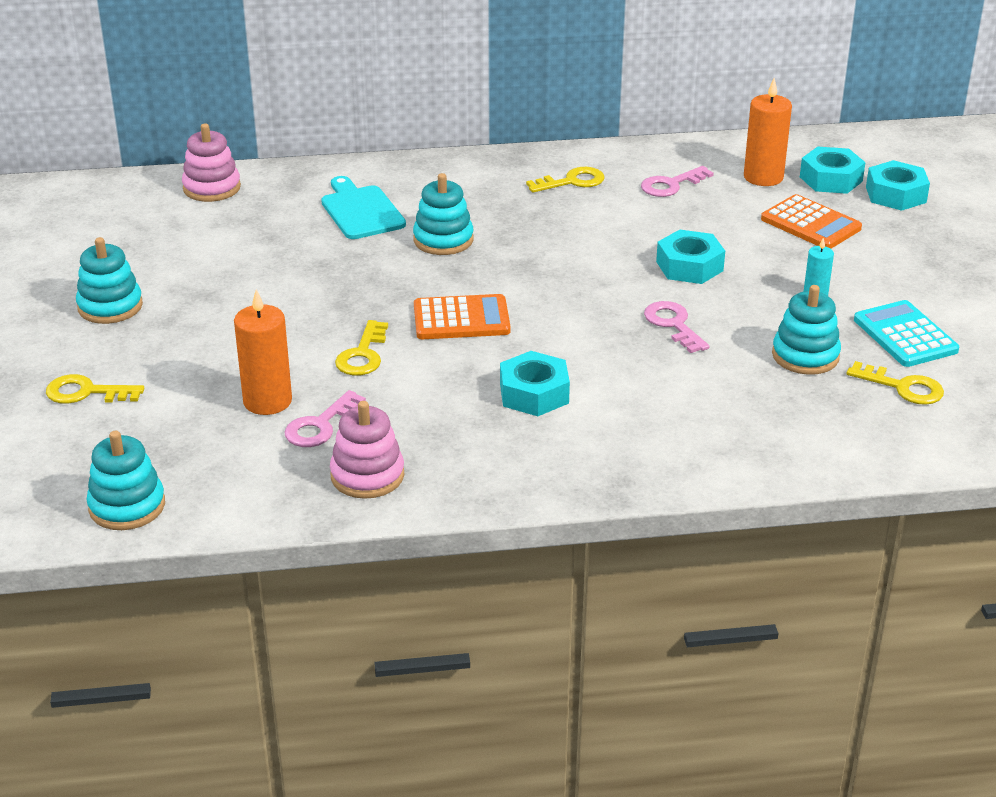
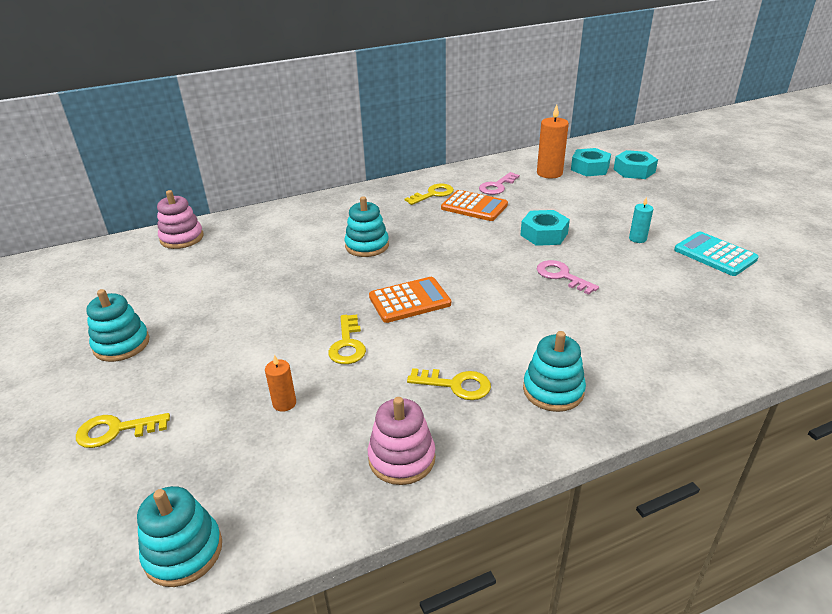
camera: 15 degrees left, 0 degrees up
(267, 401) = (284, 403): orange candle -> orange candle, size x0.55
(320, 426) = (339, 417): pink key -> none
(361, 211) = (299, 236): turquoise cutting board -> none
(534, 393) = (497, 350): turquoise nut -> none
(805, 356) = (665, 281): turquoise stacking toy -> turquoise stacking toy (553, 390)
(810, 224) = (599, 195): orange calculator -> orange calculator (474, 206)
(903, 387) = (746, 291): yellow key -> yellow key (456, 385)

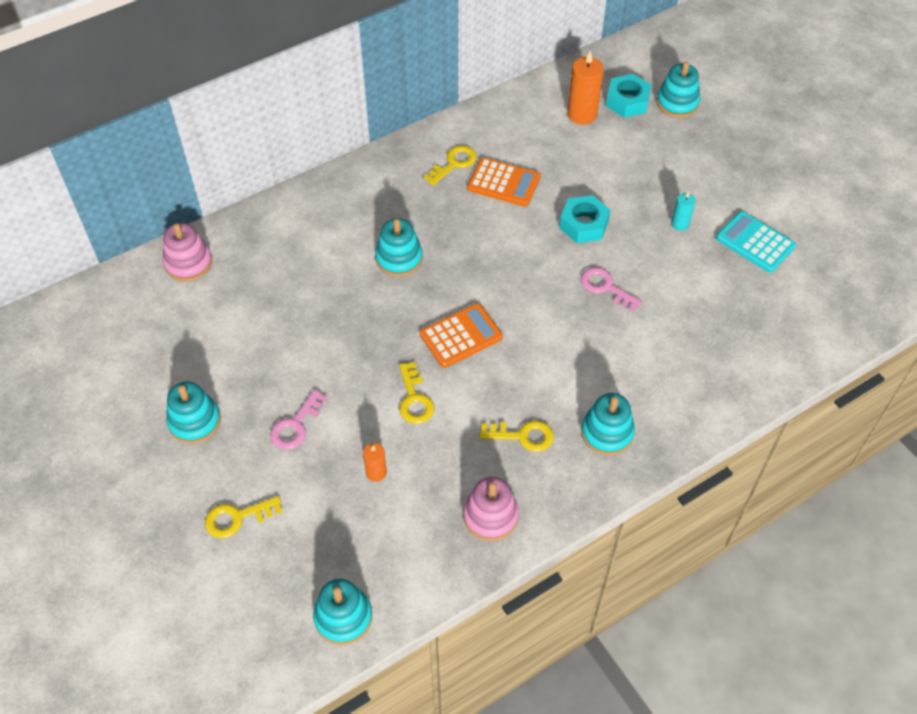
camera: 10 degrees left, 20 degrees up
(497, 186) = (524, 144): pink key -> pink key (296, 425)
(634, 171) = (677, 103): turquoise nut -> turquoise stacking toy

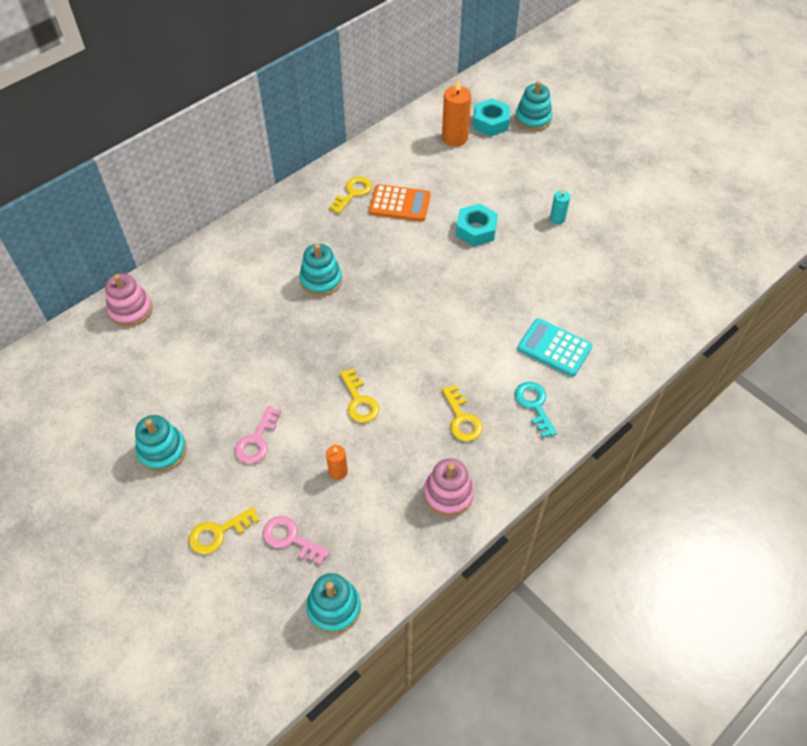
camera: 10 degrees left, 0 degrees up
(461, 336) = (389, 340): orange calculator -> none
(523, 436) = (462, 419): yellow key -> yellow key turned 75 degrees clockwise
(605, 287) = (506, 280): pink key -> pink key (290, 538)
(607, 433) = (534, 405): turquoise stacking toy -> turquoise key
(755, 242) = (623, 226): turquoise calculator -> turquoise calculator (554, 348)

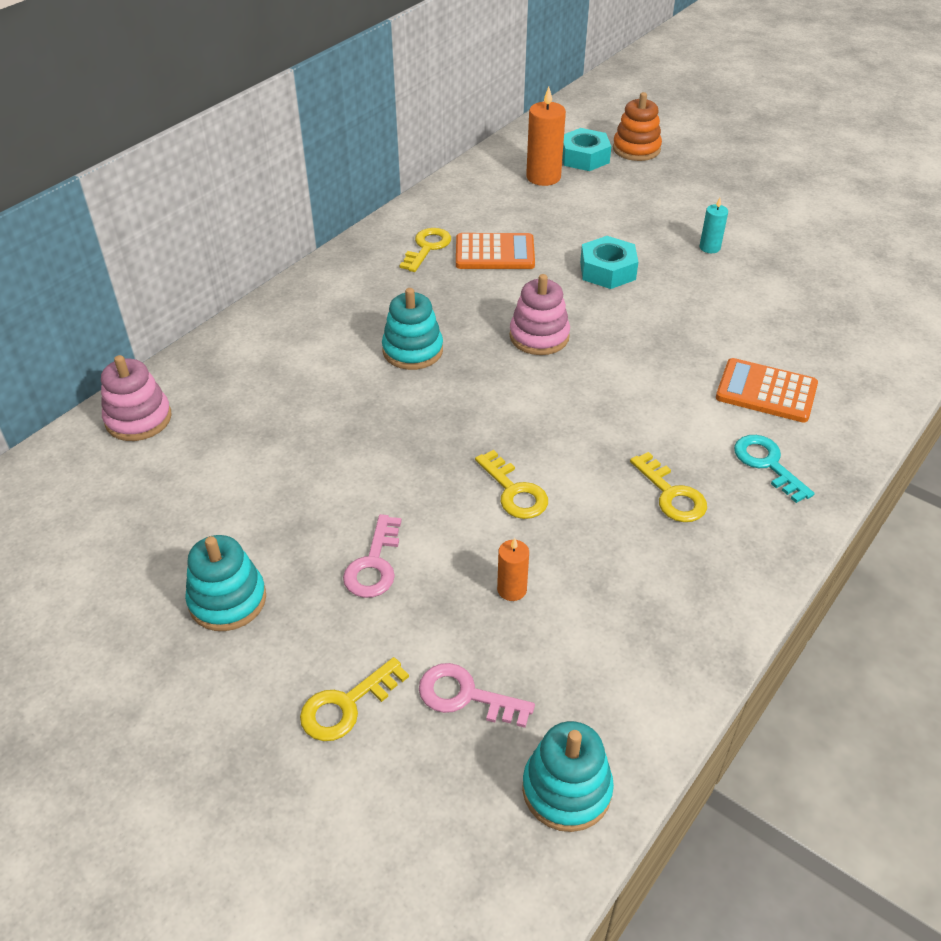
camera: 10 degrees left, 10 degrees down
(448, 494) = (688, 596): pink stacking toy -> pink stacking toy (539, 336)
(533, 119) = (636, 149): turquoise stacking toy -> orange stacking toy
(554, 348) = (766, 391): turquoise calculator -> orange calculator

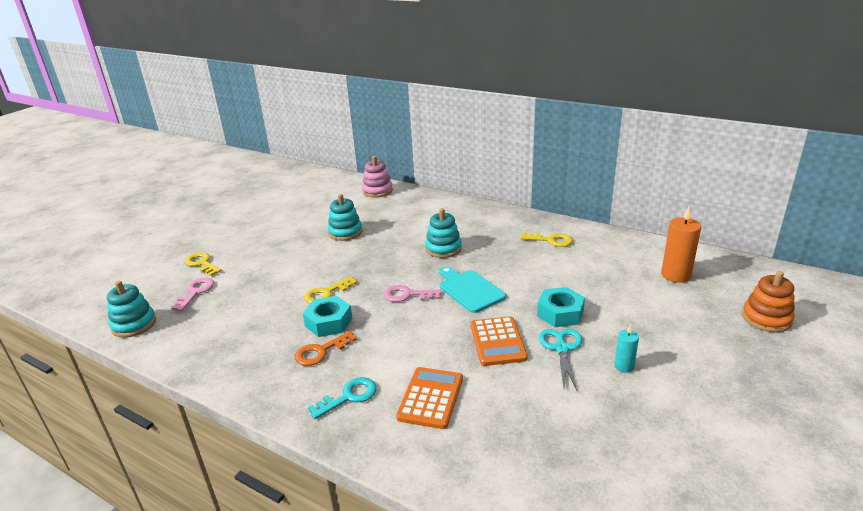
camera: 85 degrees right, 15 degrees down
(227, 600) = (266, 229): turquoise stacking toy -> turquoise stacking toy (345, 232)
(374, 565) = (280, 259): pink key -> pink key (407, 295)
(495, 253) = (558, 264): orange calculator -> orange calculator (497, 341)
(512, 589) = (256, 299): orange candle -> none
(539, 336) = (469, 290): pink stacking toy -> turquoise cutting board
(584, 157) = (725, 291): turquoise nut -> turquoise nut (328, 322)
(672, 495) = (320, 352): yellow key -> orange key
(677, 282) = (562, 348): none -> turquoise scissors

